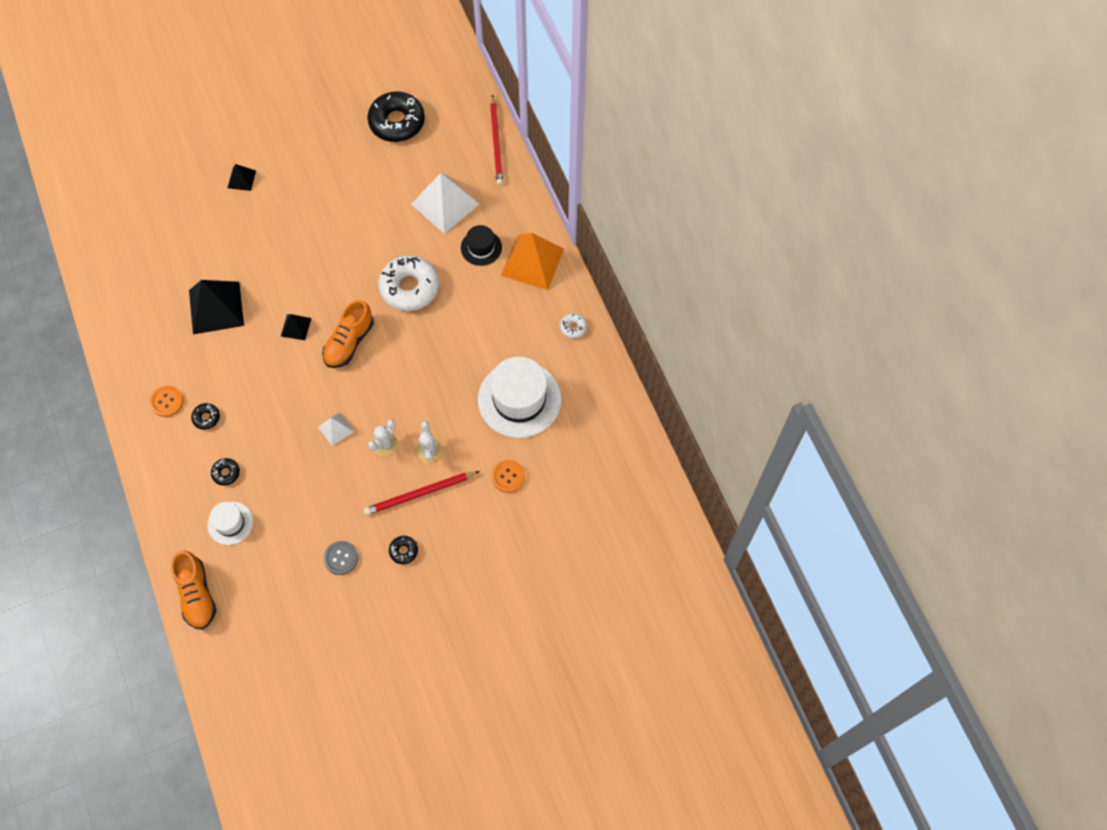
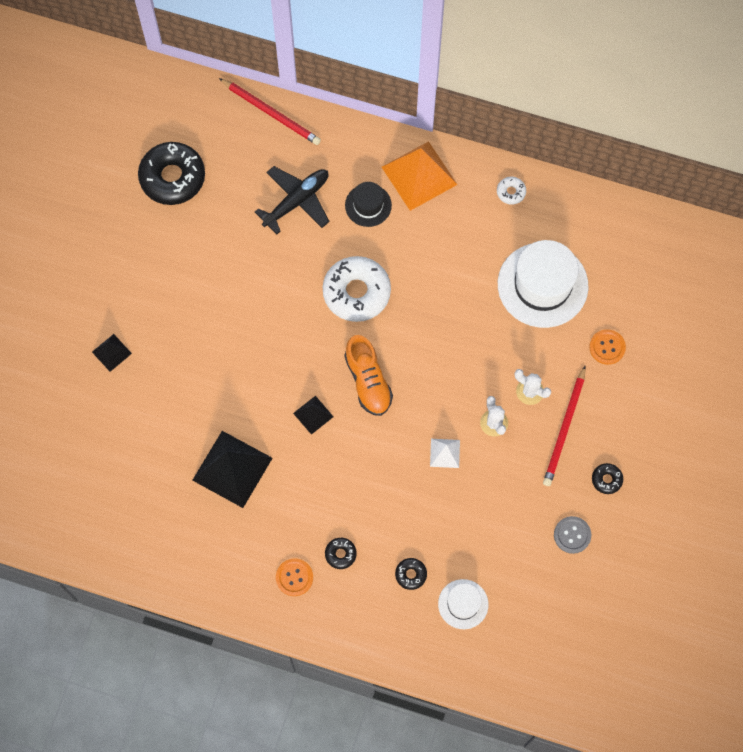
camera: 50 degrees left, 5 degrees up
(197, 594) = (509, 678): orange shoe -> none
(445, 204) = (297, 201): white pyramid -> black plane

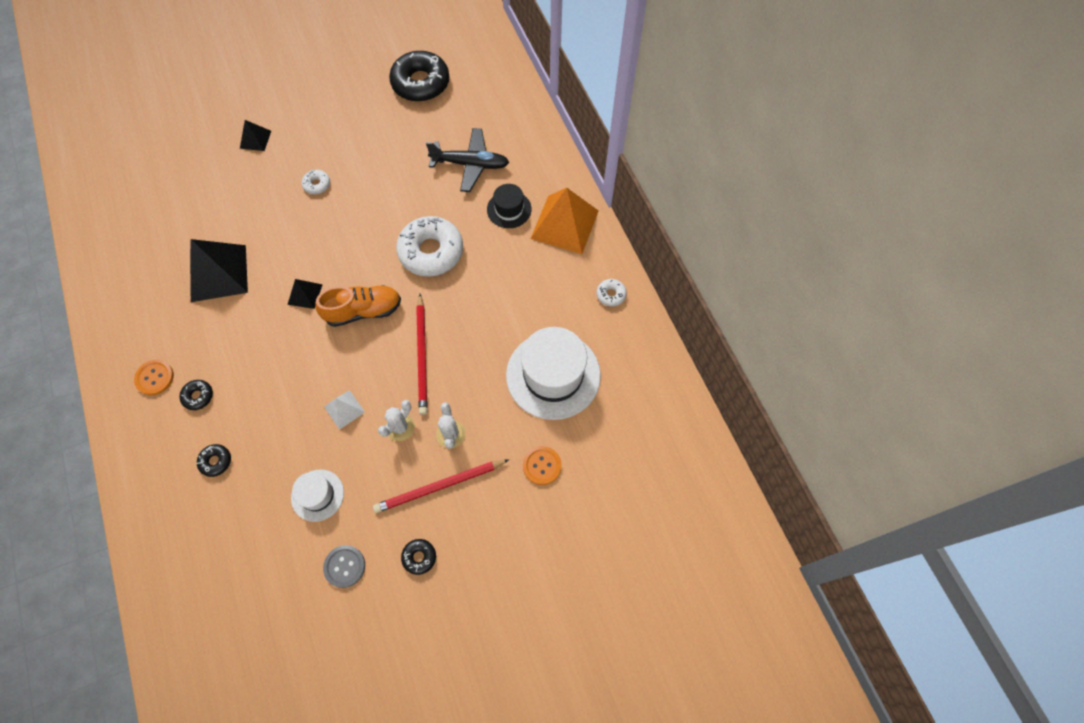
camera: 50 degrees right, 5 degrees down
(208, 334) = (317, 184): none -> white donut
(271, 113) = (524, 103): red pencil -> red pencil (422, 356)
(368, 381) = (363, 311): orange shoe -> orange shoe turned 135 degrees counterclockwise
(463, 604) = (216, 522): white hat -> white hat (317, 495)

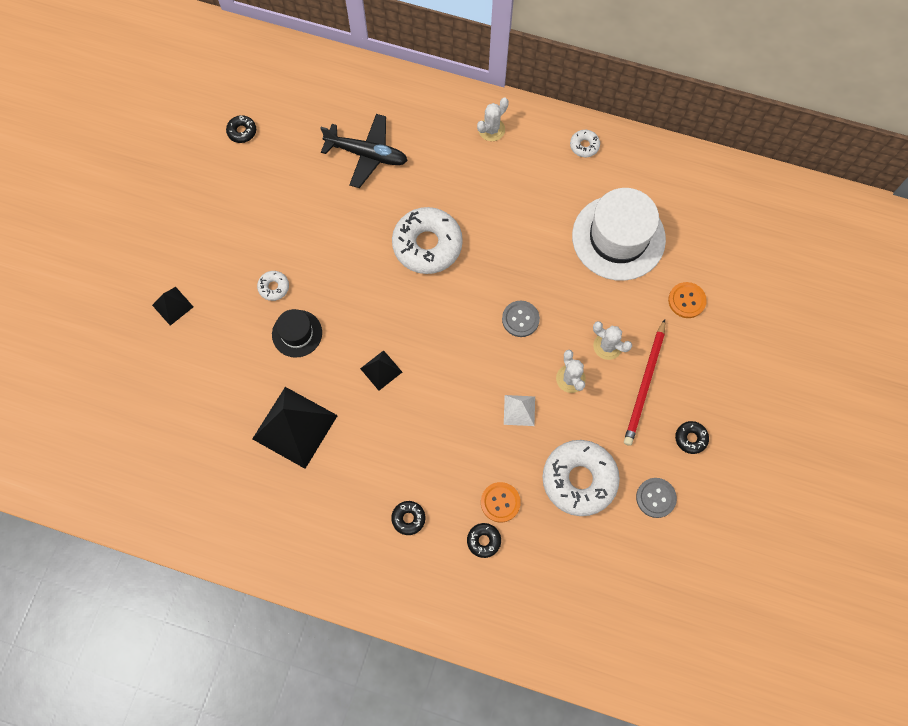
camera: 50 degrees left, 5 degrees up
(155, 378) = (358, 544): orange button -> orange button (500, 502)
(317, 495) = (579, 479): white hat -> white donut
(363, 311) = (438, 335): orange shoe -> none
(420, 83) = (242, 131): black donut -> black donut, size x0.44
(422, 356) = (520, 319): red pencil -> grey button
(470, 164) = (367, 154): black plane -> black plane turned 60 degrees clockwise
(509, 209) = (439, 158): black hat -> black hat (297, 333)
(564, 224) = (491, 129): orange pyramid -> white cactus

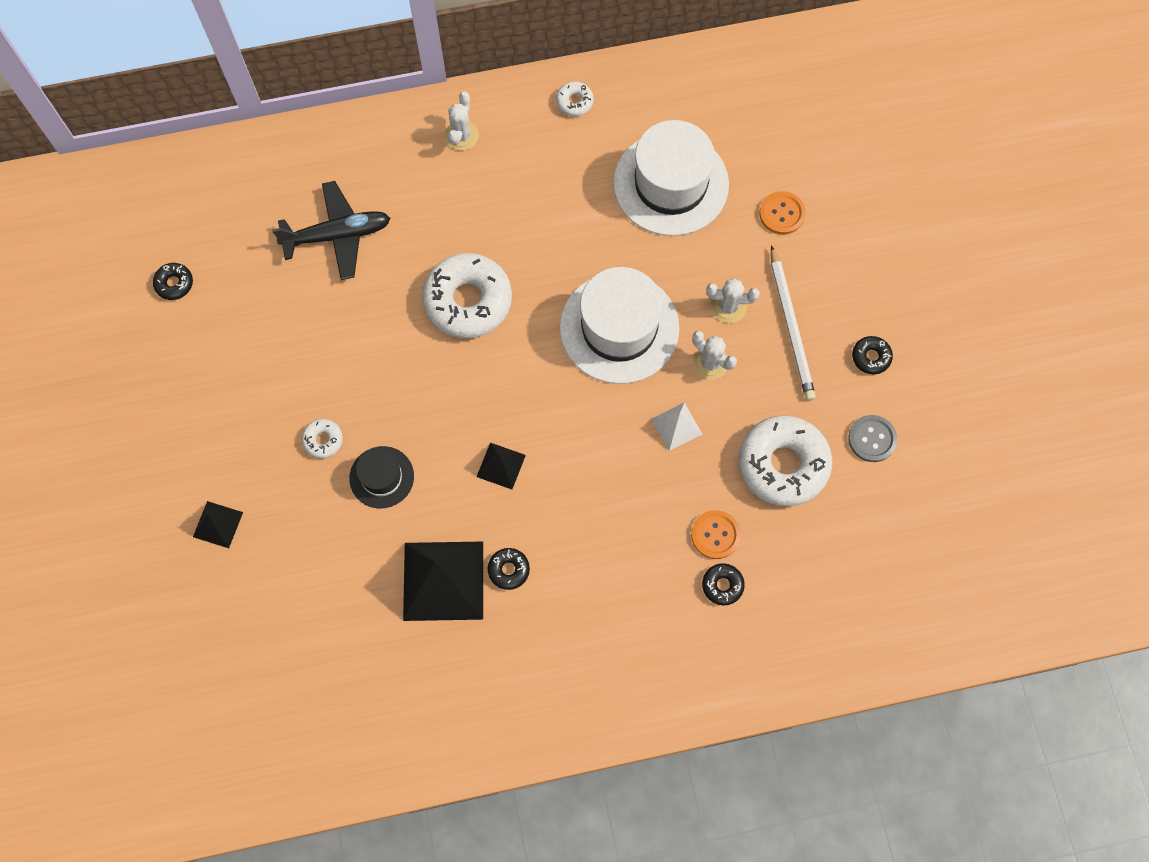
camera: 30 degrees left, 0 degrees up
(408, 518) = (628, 608): black donut -> black donut (508, 570)
(520, 319) = (619, 328): grey button -> white hat
(644, 384) = (791, 326): red pencil -> white pencil

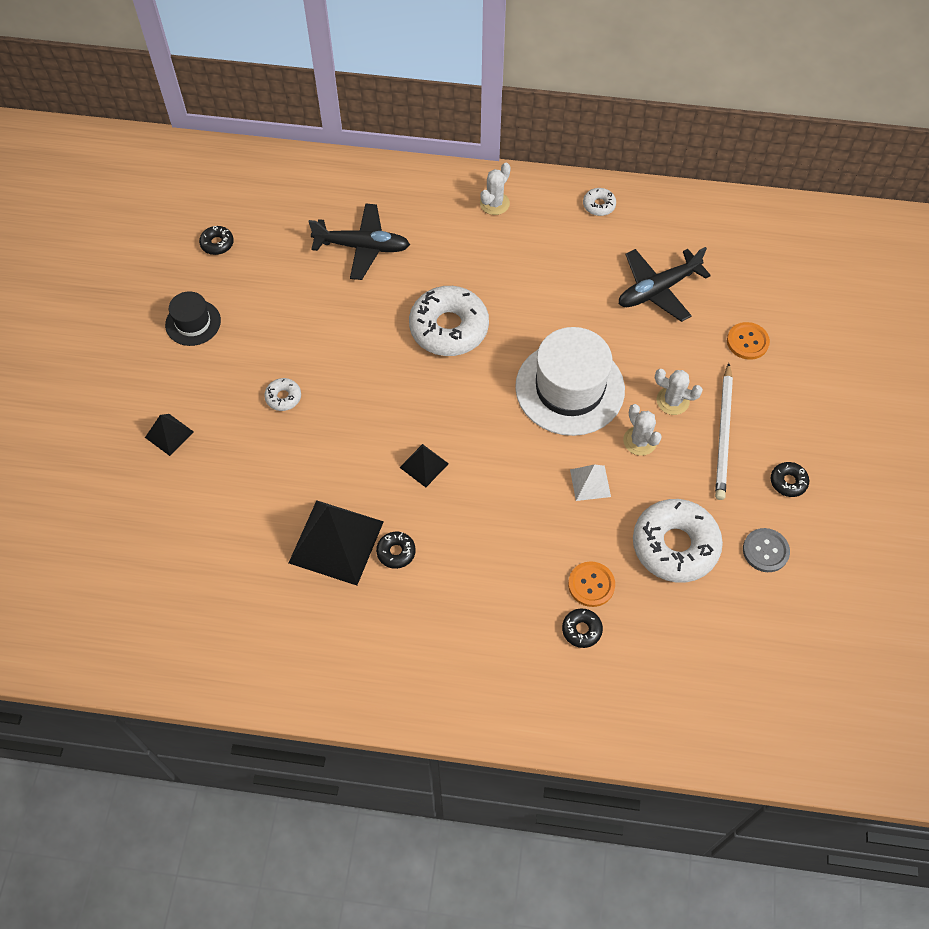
camera: 20 degrees right, 10 degrees down
(381, 477) = (319, 441): black hat -> black hat (193, 323)
(671, 184) = (657, 290): white hat -> black plane

